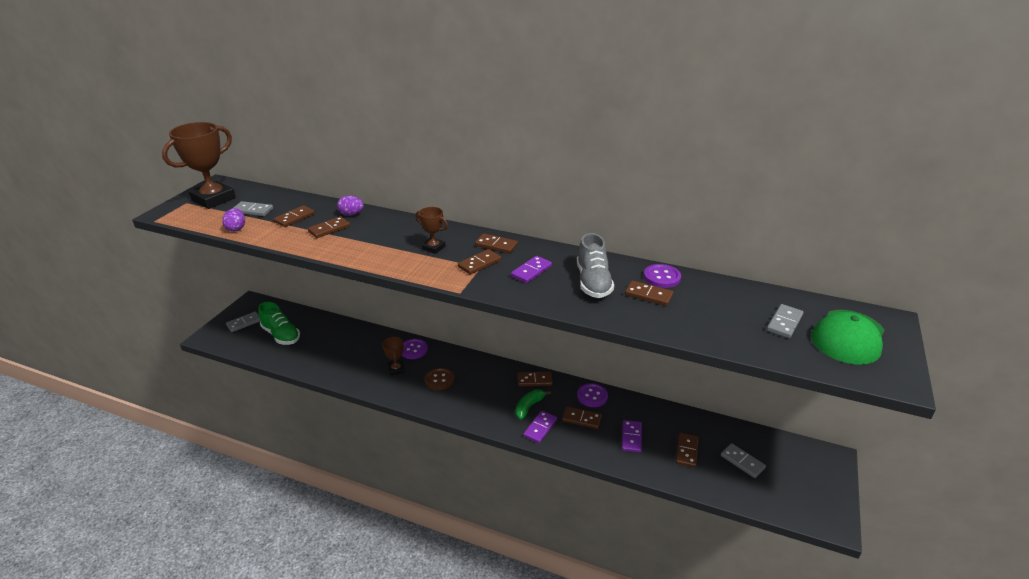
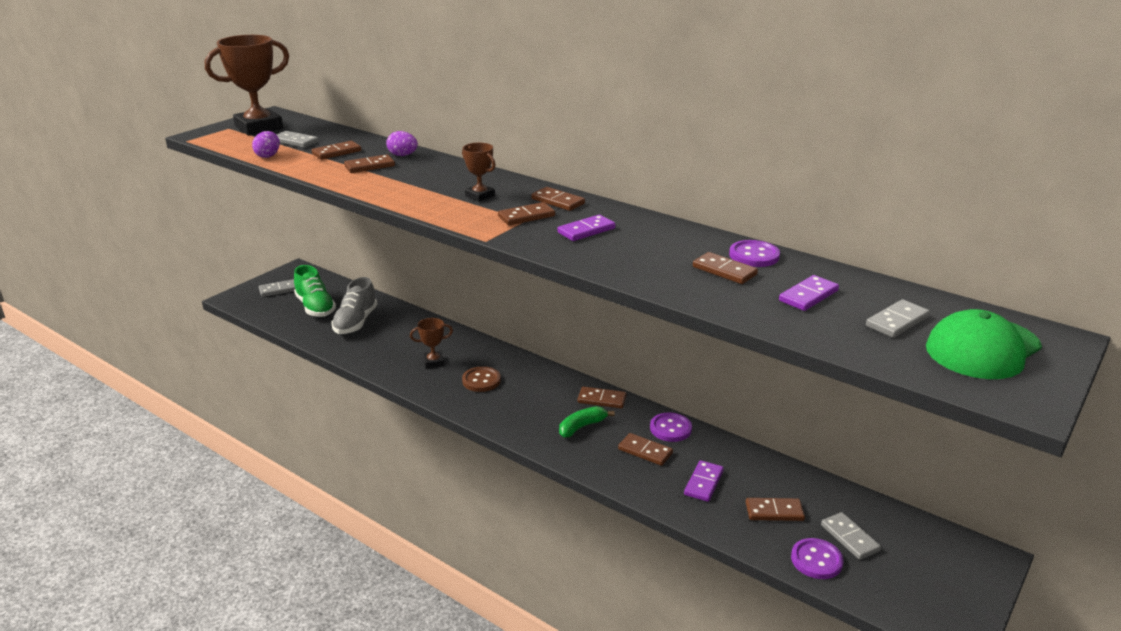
camera: 15 degrees right, 5 degrees down
(396, 369) = (433, 362): brown trophy -> brown trophy turned 75 degrees clockwise
(413, 350) = (463, 344): purple button -> purple button (816, 560)
(540, 428) = (586, 452): purple domino -> purple domino (808, 296)
(593, 282) = (658, 250): grey shoe -> grey shoe (355, 322)
(686, 451) = (774, 511): brown domino -> brown domino turned 60 degrees clockwise

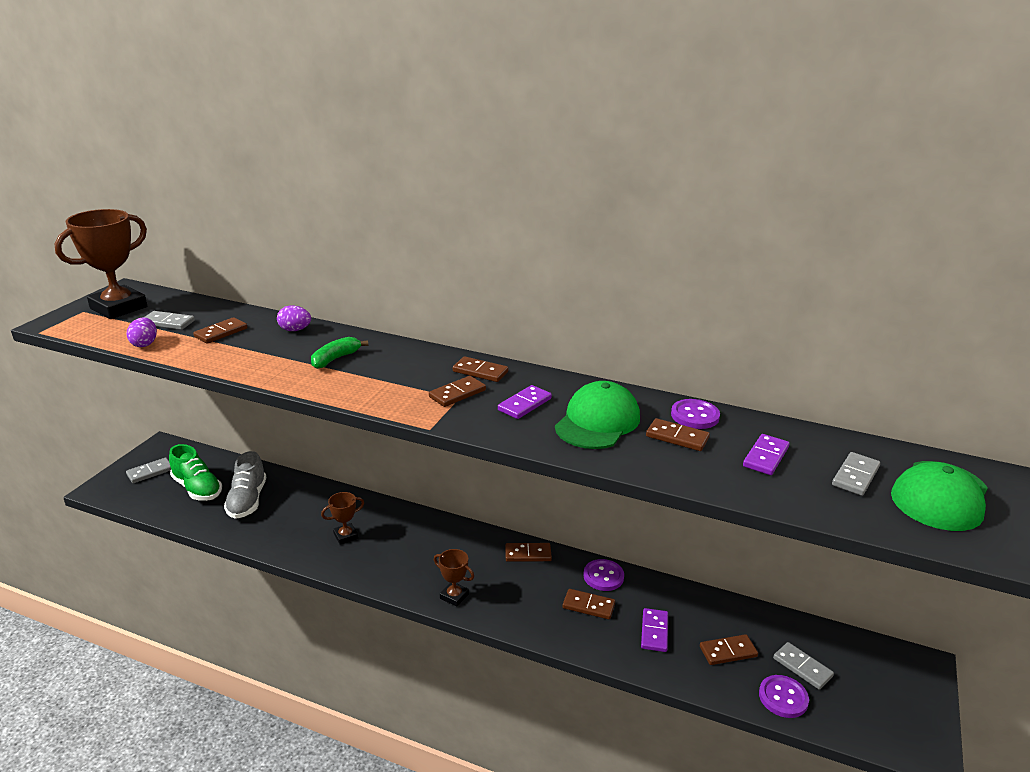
camera: 15 degrees left, 0 degrees up
(369, 166) = (265, 347): brown domino -> none
(480, 196) = (398, 373): brown trophy -> brown trophy (454, 596)
(481, 380) = (402, 551): brown button -> none
(582, 427) = (519, 588): green banana -> green banana (335, 359)
(650, 251) = (597, 422): none -> green cap

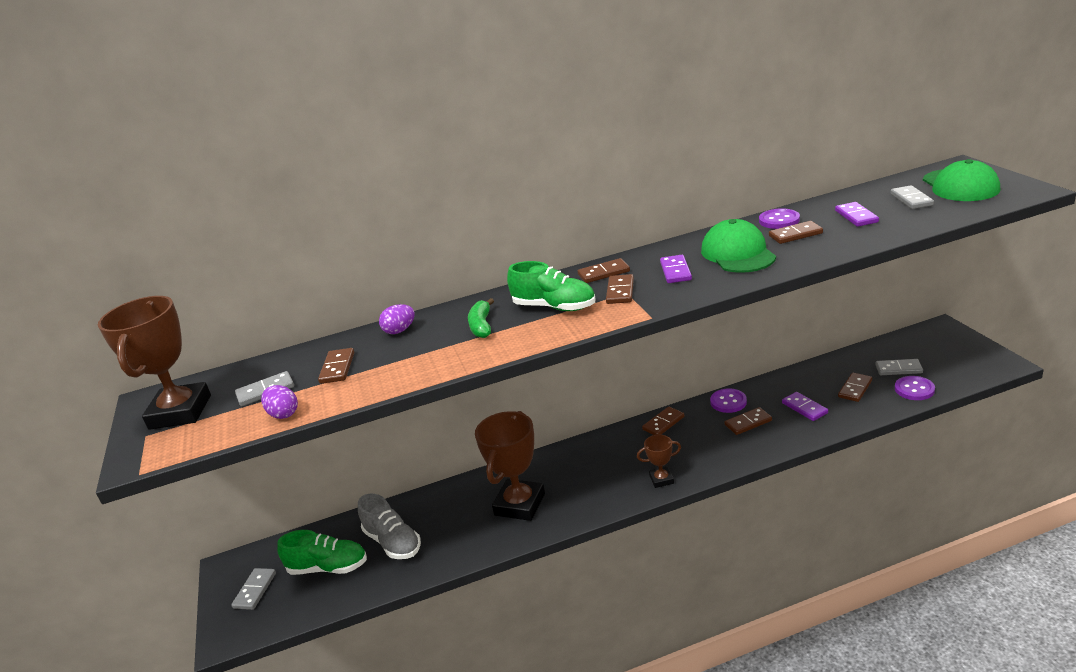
camera: 35 degrees left, 0 degrees up
(345, 536) = (519, 504): brown trophy -> brown trophy, size x2.04
(398, 376) = (554, 307): none -> green shoe

